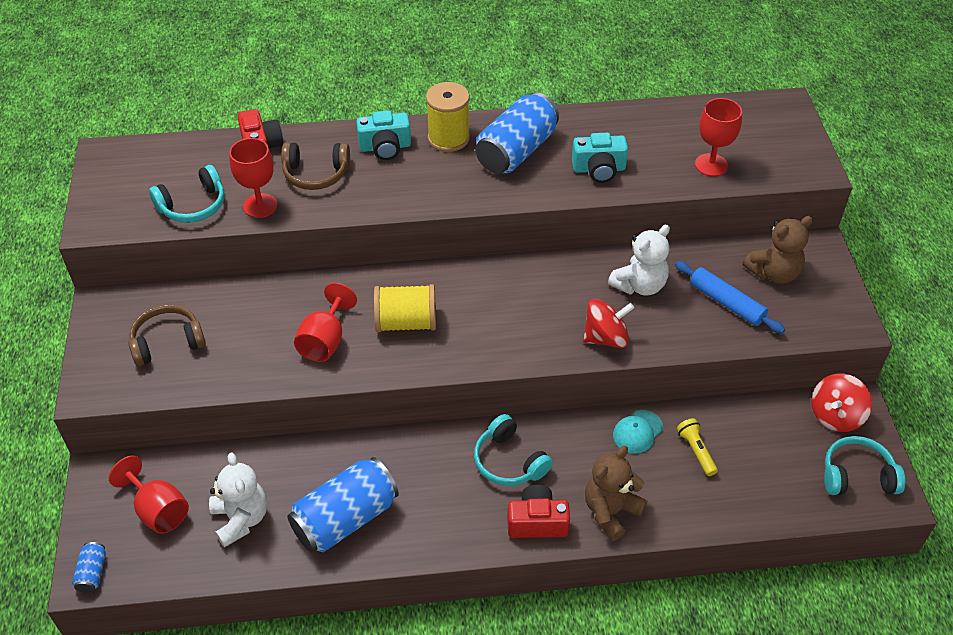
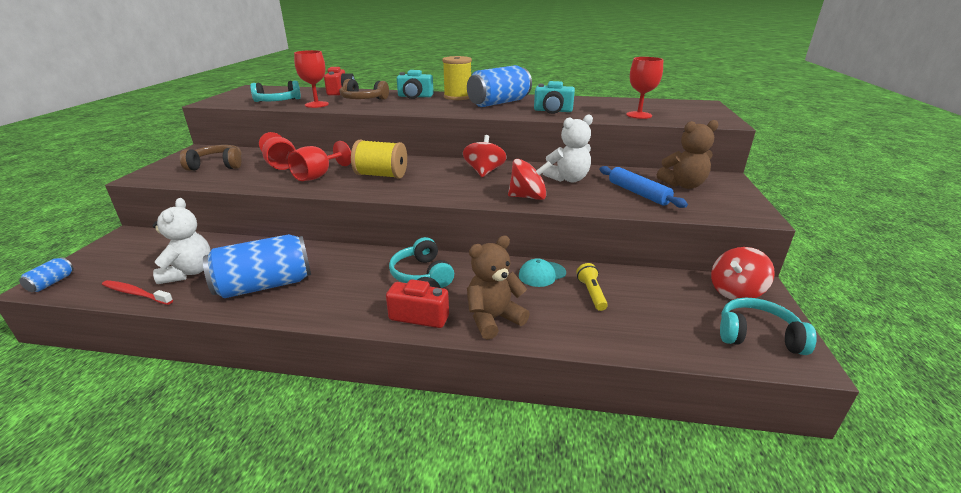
camera: 15 degrees right, 20 degrees down
(158, 510) = (139, 258): red goblet -> red goblet (281, 165)
(210, 565) = (136, 293): none -> red toothbrush
(532, 288) = (484, 172): none -> red spinning top

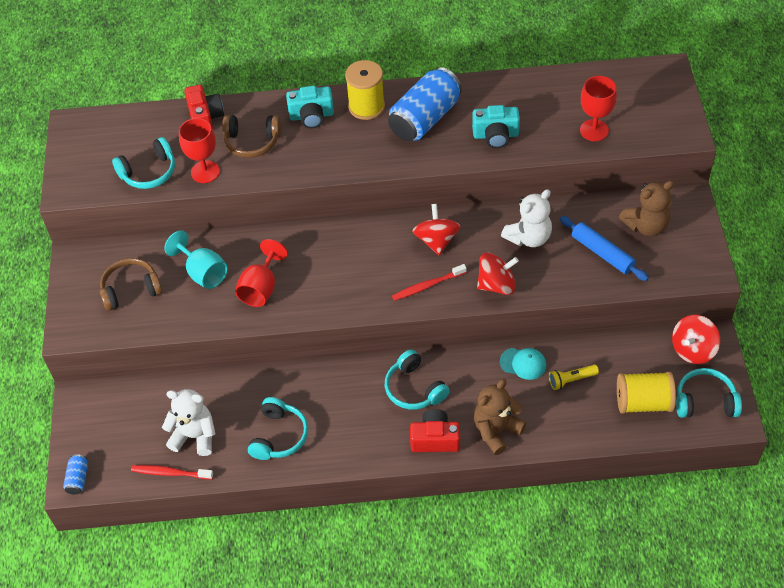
camera: 10 degrees left, 25 degrees up
(189, 272) = (194, 436): white teddy bear -> white teddy bear turned 60 degrees counterclockwise
(265, 285) = (279, 436): blue can -> turquoise headphones
(281, 165) = (203, 273): red goblet -> turquoise goblet
(381, 175) = (329, 272): yellow spool -> yellow spool (643, 402)
(462, 190) = (427, 286): none -> red toothbrush
(542, 274) = (523, 363): turquoise cap -> turquoise cap turned 120 degrees counterclockwise
(591, 293) = (571, 380): yellow flashlight -> yellow flashlight turned 90 degrees counterclockwise

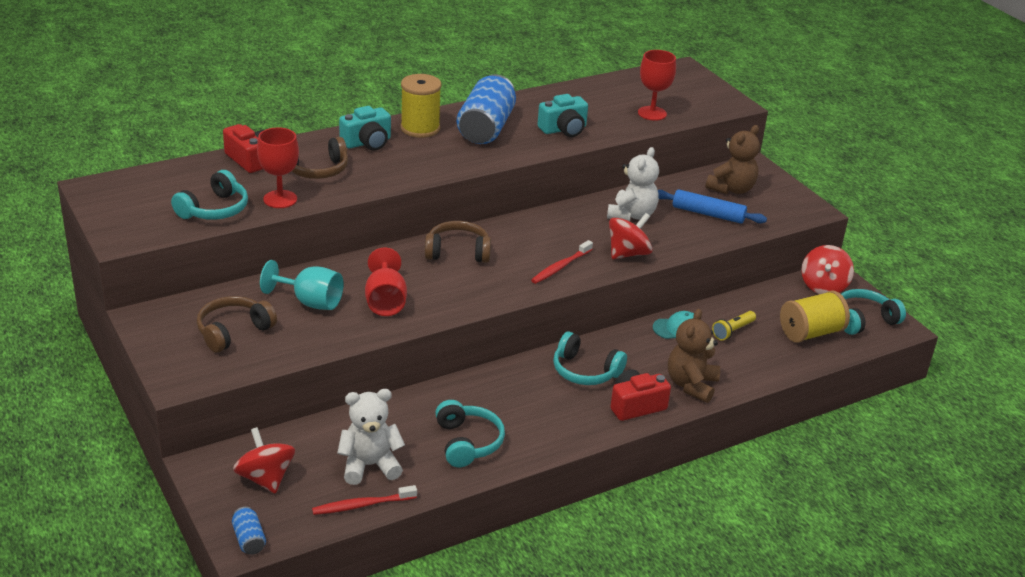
camera: 30 degrees left, 20 degrees down
(349, 245) = (458, 252): none -> brown headphones
(436, 240) = (544, 233): red spinning top -> red spinning top (265, 478)

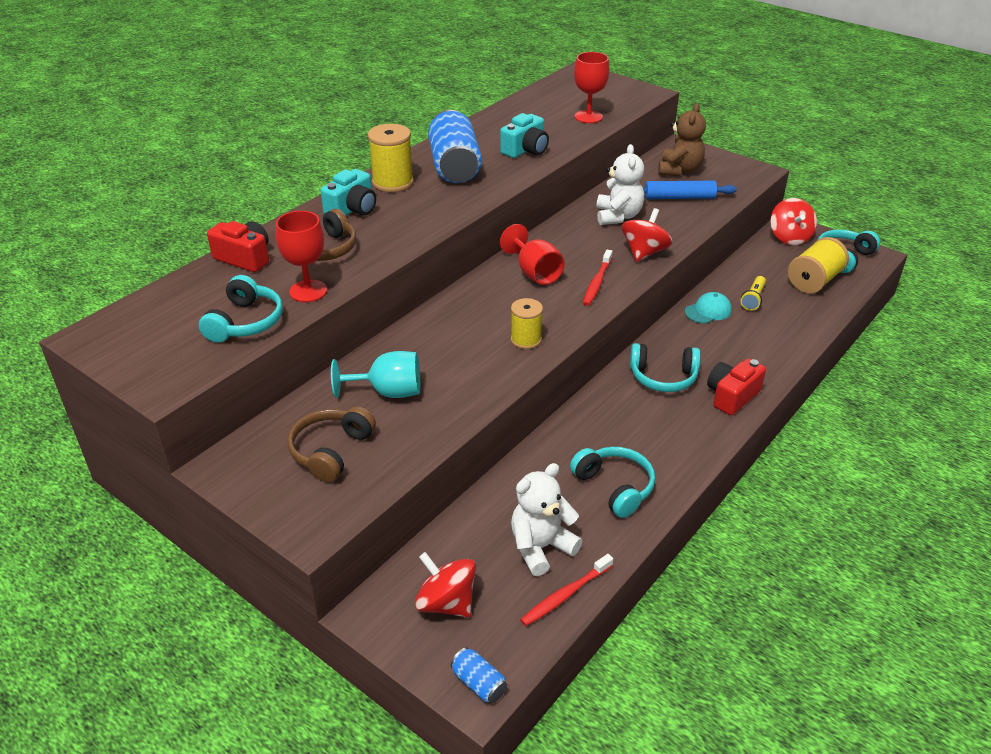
camera: 20 degrees left, 5 degrees up
(385, 302) = (463, 368): red goblet -> red goblet (535, 273)
(456, 295) = (526, 339): none -> yellow spool
(458, 252) = (493, 296): brown headphones -> none
(691, 385) = (761, 360): brown teddy bear -> none

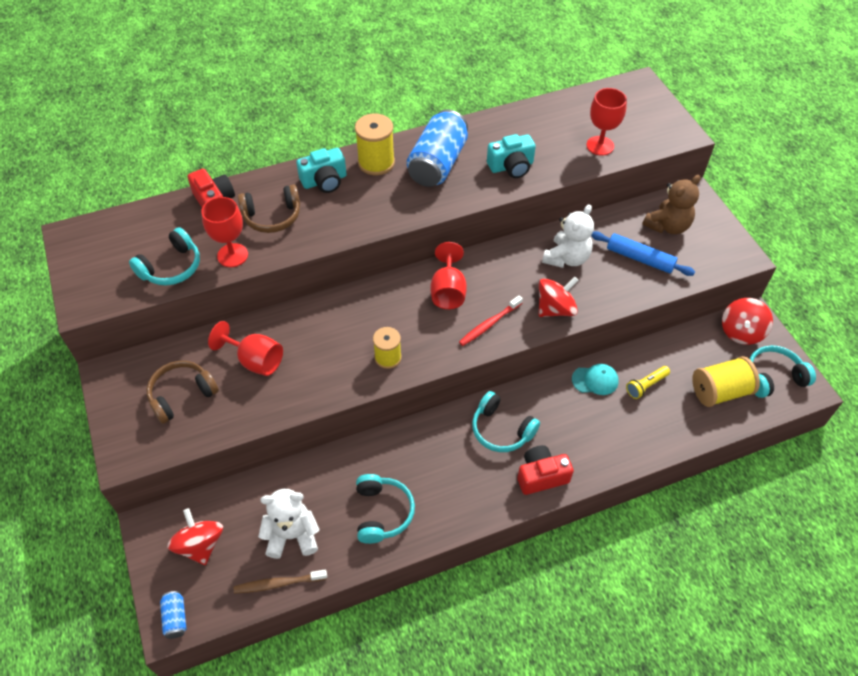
camera: 30 degrees right, 15 degrees up
(388, 392) = (255, 360): turquoise goblet -> red goblet
(565, 595) = (279, 583): red toothbrush -> brown toothbrush

